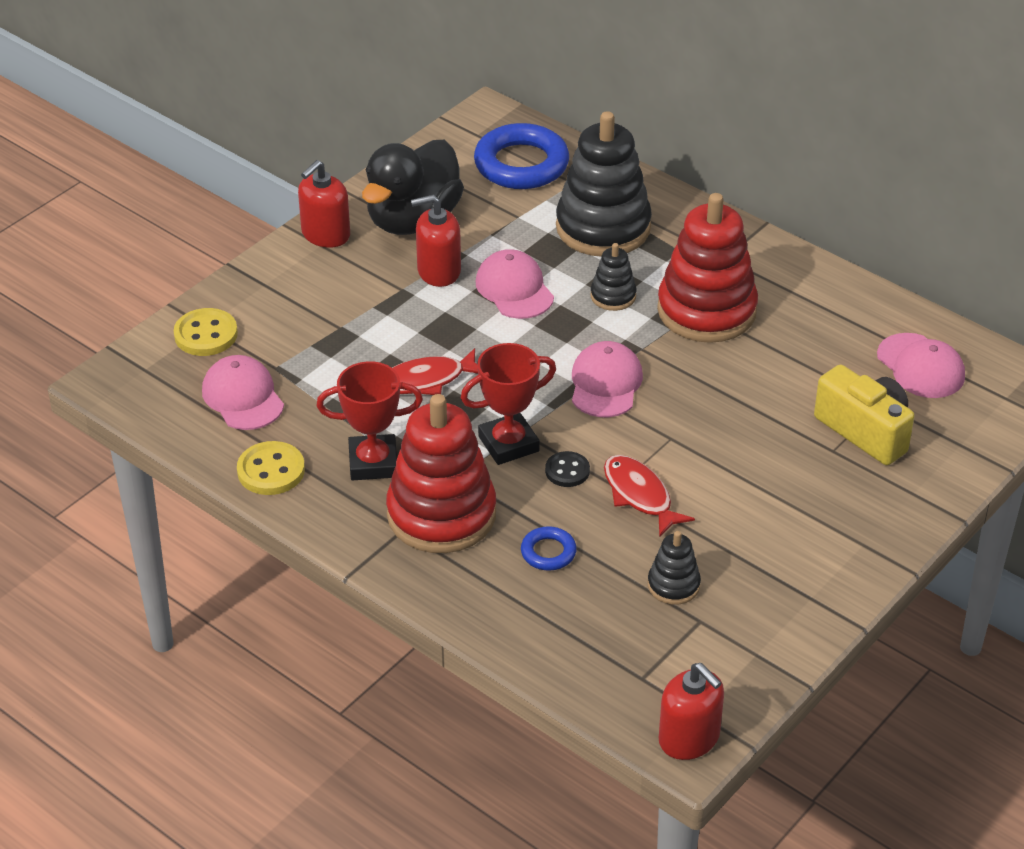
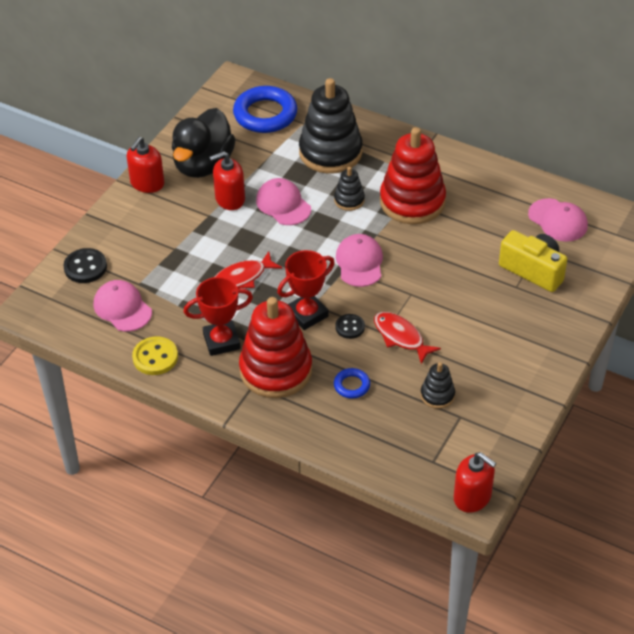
camera: 10 degrees left, 5 degrees up
(206, 335) = (85, 267): yellow button -> black button

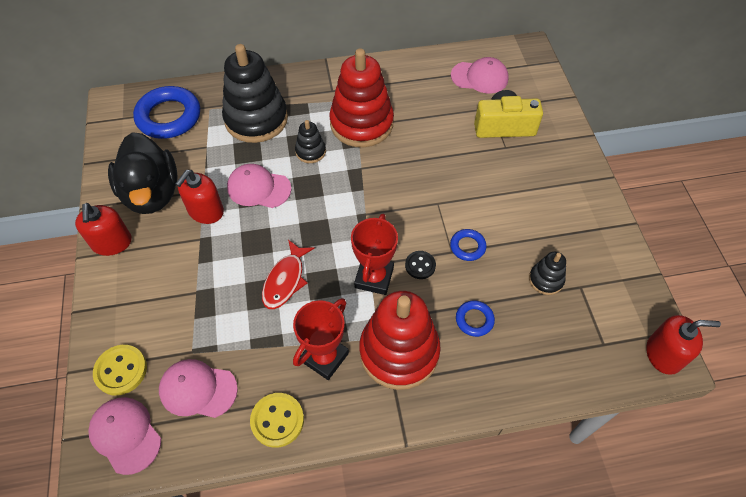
camera: 40 degrees left, 10 degrees up
(85, 267) = (121, 370): black button -> yellow button
(359, 262) = (371, 201): pink cap -> pink cap (125, 435)
(401, 337) = (467, 247): red fish -> blue ring

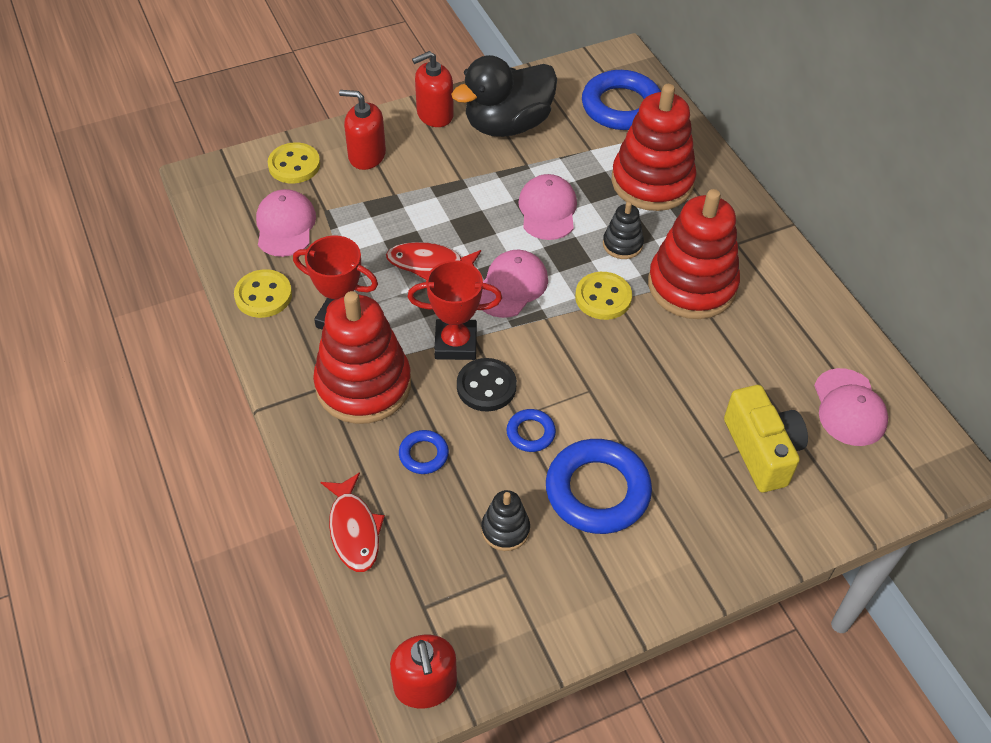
camera: 75 degrees right, 5 degrees down
(125, 435) = (231, 188): pink cap -> pink cap (511, 286)
(206, 211) = (499, 174): red soap dispenser -> red soap dispenser (367, 155)
(256, 119) = (652, 182): black stacking toy -> red stacking toy
(357, 175) = (603, 297): none -> yellow button
(420, 265) = (486, 386): black button -> black button, size x1.51
(521, 219) = (597, 491): none -> blue ring
(535, 381) = (354, 530): none -> red fish

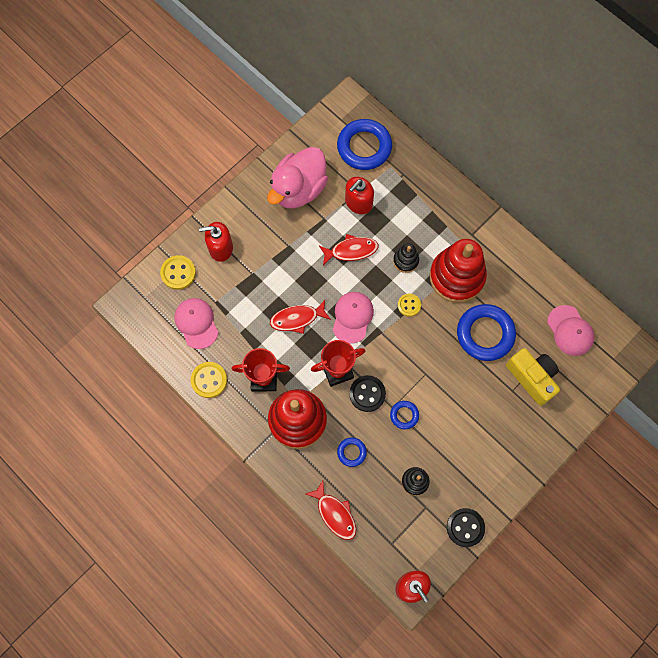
camera: 20 degrees left, 20 degrees up
(434, 114) = (248, 197): red soap dispenser -> red soap dispenser (358, 203)
(507, 125) = (298, 189): black duck -> pink duck
(547, 210) = (351, 250): pink cap -> red fish
(559, 628) = (465, 527): none -> black button
(597, 491) = (454, 438): blue ring -> blue ring (485, 334)
(603, 297) = (409, 305): yellow button -> yellow button, size x0.66
(652, 182) = (406, 204): red stacking toy -> none

